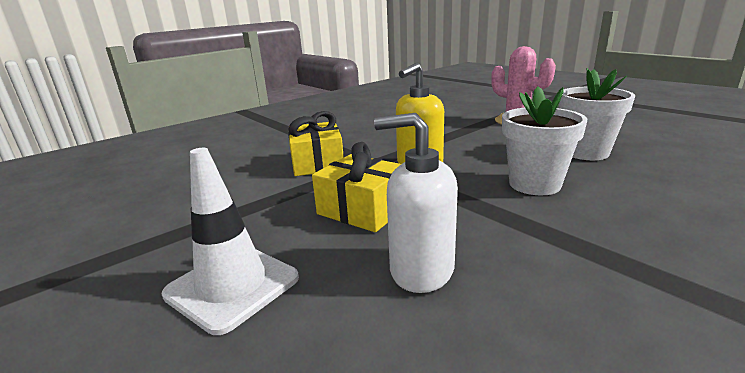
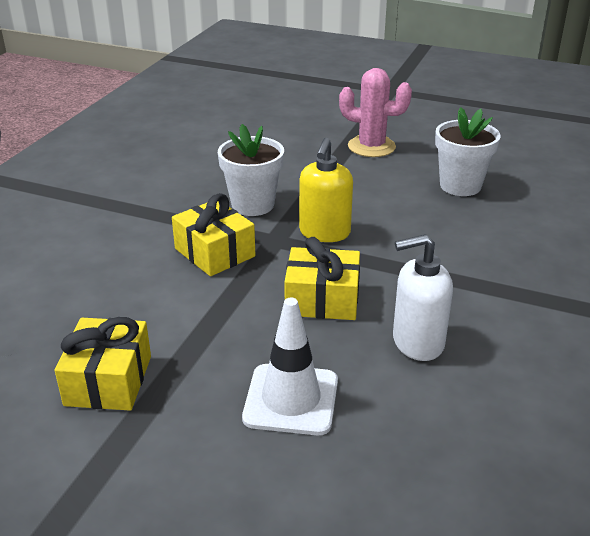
camera: 30 degrees left, 10 degrees up
(129, 226) = (108, 380): none -> yellow gift
(534, 184) = (442, 236): white flower pot -> white flower pot (252, 205)

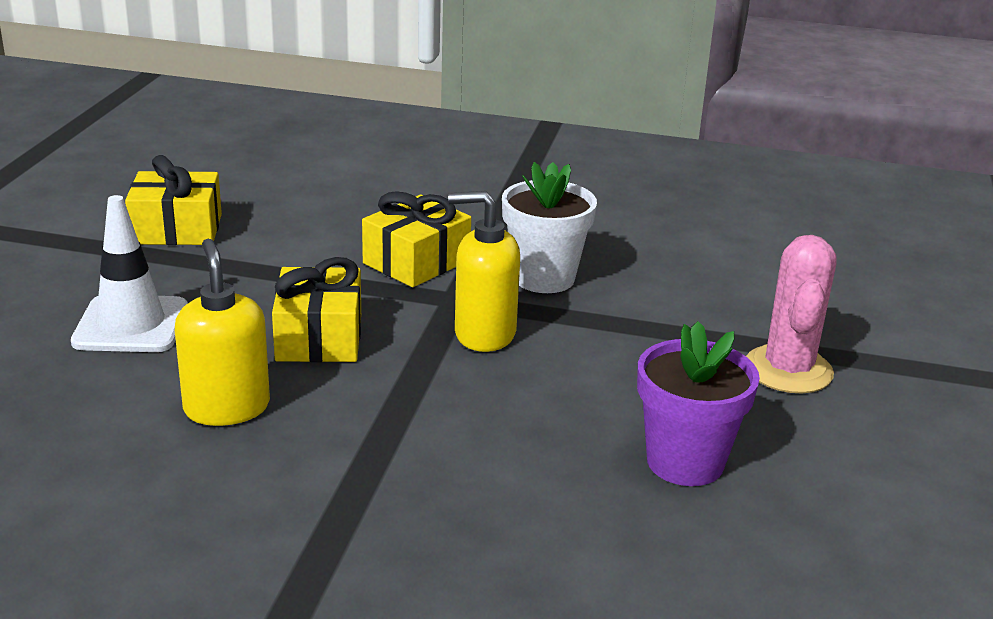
camera: 80 degrees right, 5 degrees down
(417, 342) = (227, 407): white soap dispenser -> yellow soap dispenser
(460, 186) = (685, 462): white flower pot -> purple flower pot

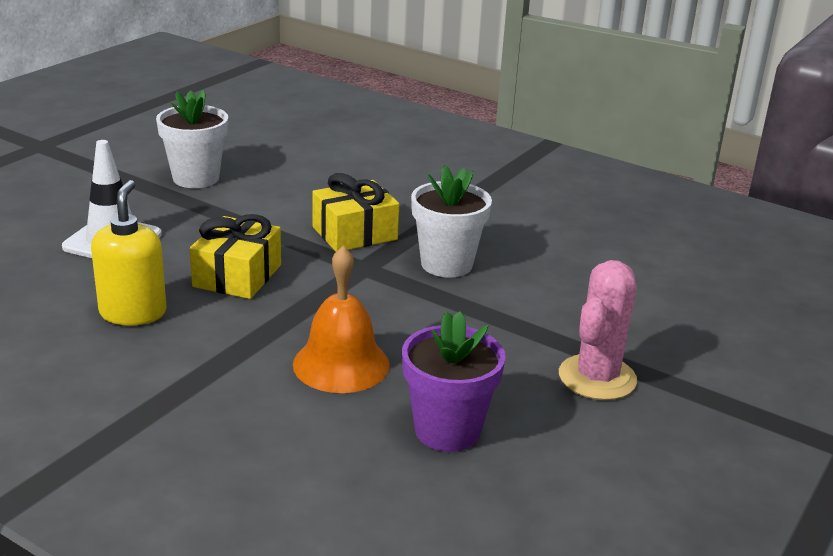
camera: 20 degrees right, 0 degrees up
(177, 229) = (196, 178): yellow gift -> white flower pot
(484, 334) = (364, 298): yellow soap dispenser -> none
(517, 415) = (341, 364): none -> orange bell

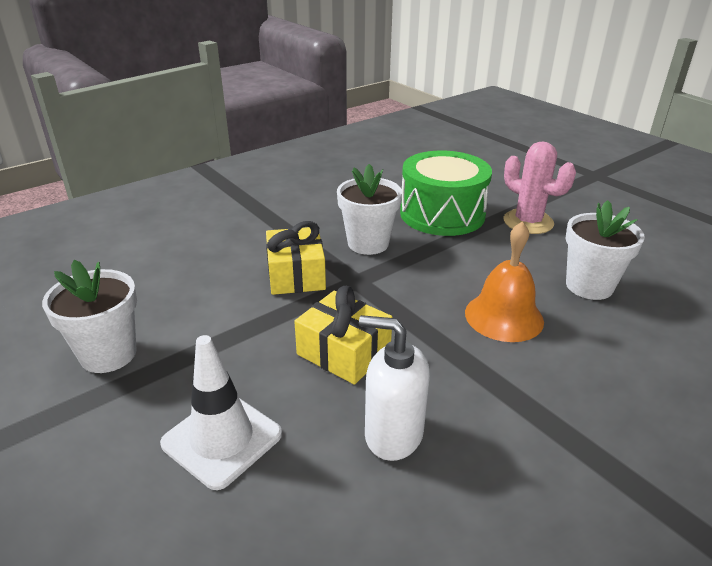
camera: 70 degrees left, 5 degrees up
(133, 313) = (393, 434): yellow soap dispenser -> white soap dispenser
(447, 430) = (589, 286): purple flower pot -> white flower pot
(562, 307) = (442, 214): none -> green drum

